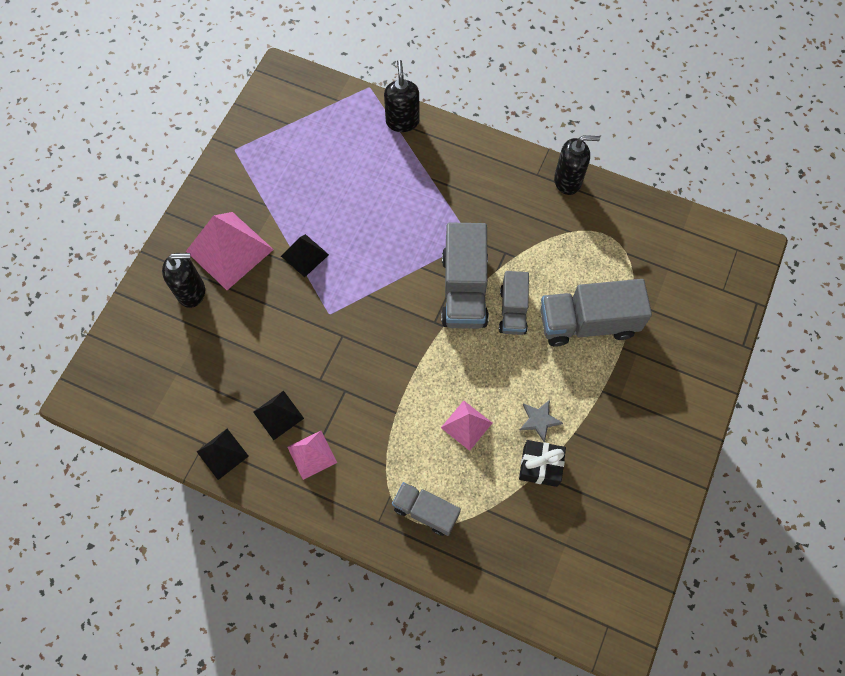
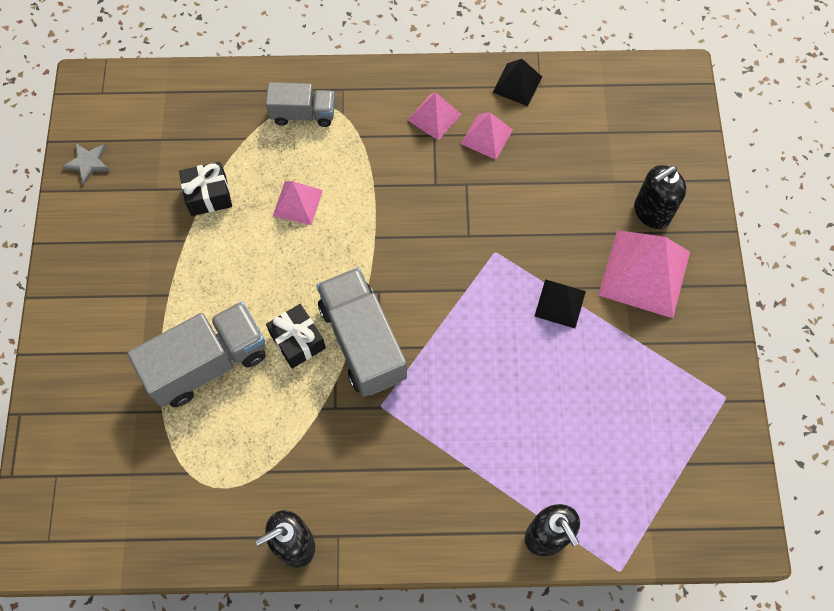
camera: 155 degrees right, 0 degrees up
(278, 415) = (486, 136): black pyramid -> pink pyramid
(513, 310) = (298, 341): grey truck -> black gift
(539, 420) = (225, 238): grey star -> grey star (88, 163)

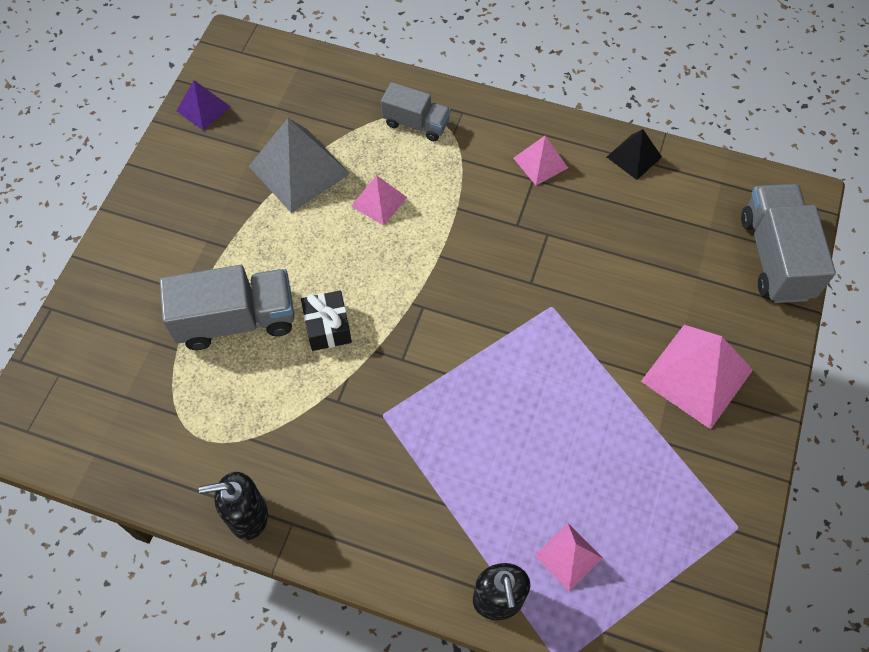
camera: 20 degrees right, 5 degrees down
(88, 163) = (203, 108): grey star -> purple pyramid
(208, 195) = (299, 170): black gift -> grey pyramid
(363, 341) = (389, 348): grey truck -> grey truck (775, 257)
(486, 136) = (585, 196): pink pyramid -> pink pyramid (568, 556)
(560, 303) = (598, 376): black pyramid -> none
(651, 212) = (726, 319): black soap dispenser -> none

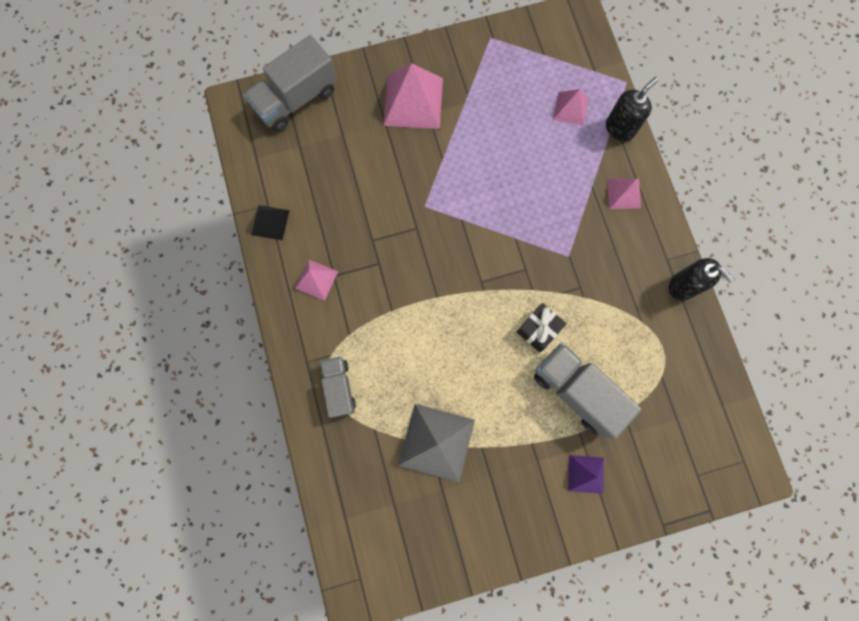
camera: 125 degrees left, 15 degrees up
(203, 108) = (434, 562): purple pyramid -> purple pyramid (585, 474)
(379, 201) = (423, 366): pink pyramid -> pink pyramid (624, 193)

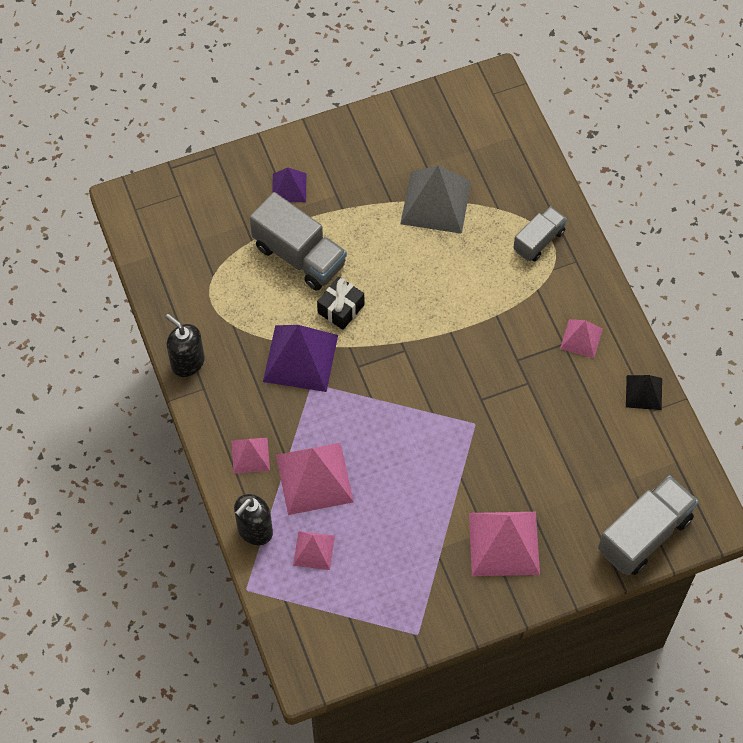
camera: 175 degrees right, 15 degrees down
(339, 388) = (539, 241): grey truck -> grey truck turned 120 degrees counterclockwise
(568, 169) = (314, 478): none -> pink pyramid
(578, 282) = (300, 358): none -> purple pyramid

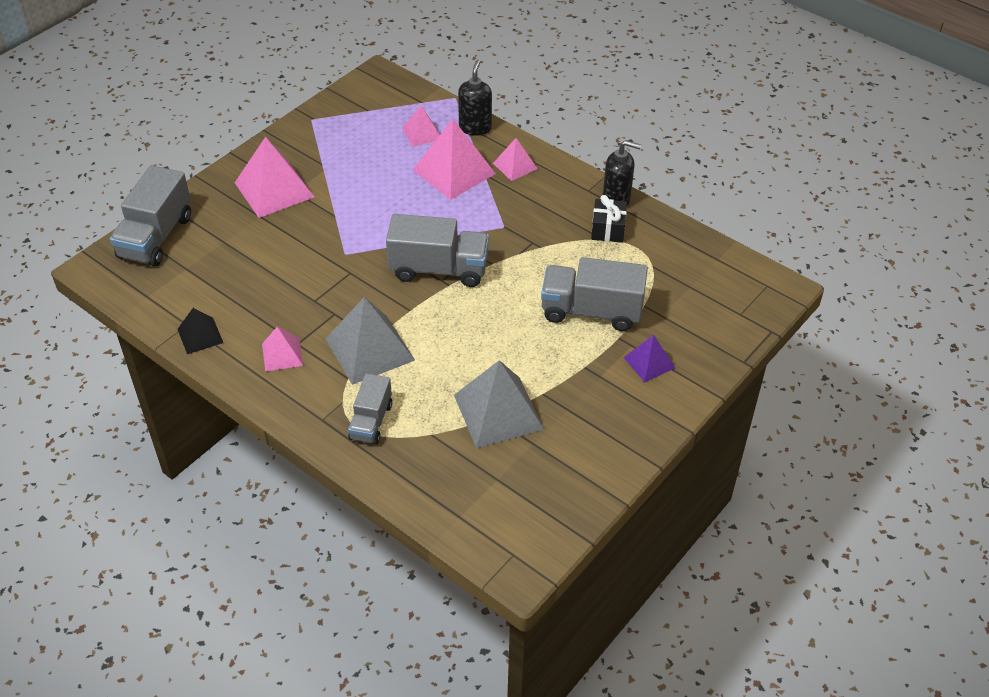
camera: 150 degrees right, 15 degrees down
(300, 358) = (527, 239): purple pyramid -> none
(341, 309) = (521, 287): black gift -> black gift (608, 229)
(400, 363) = (439, 269): none -> grey truck
(505, 308) = (369, 349): none -> grey pyramid

